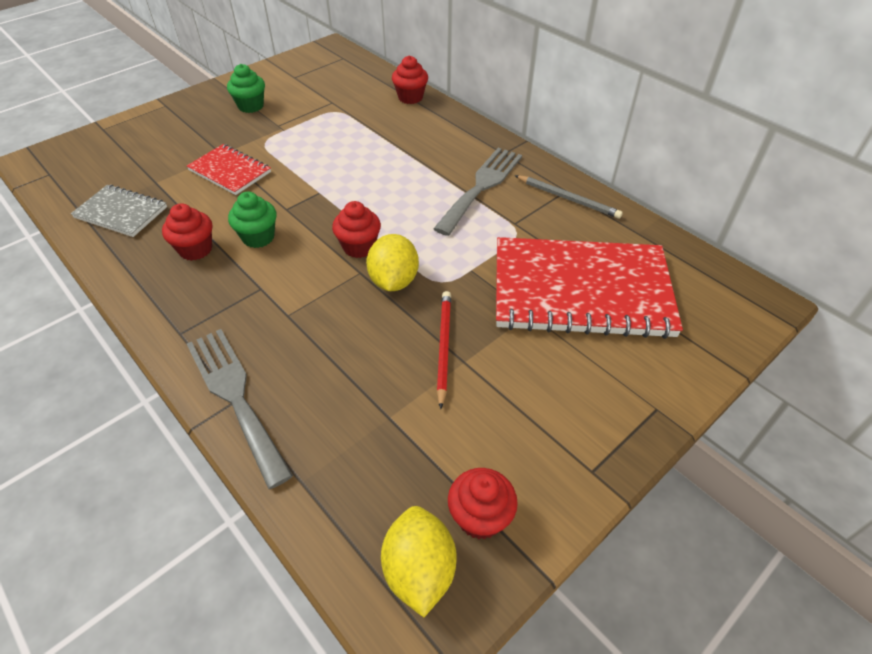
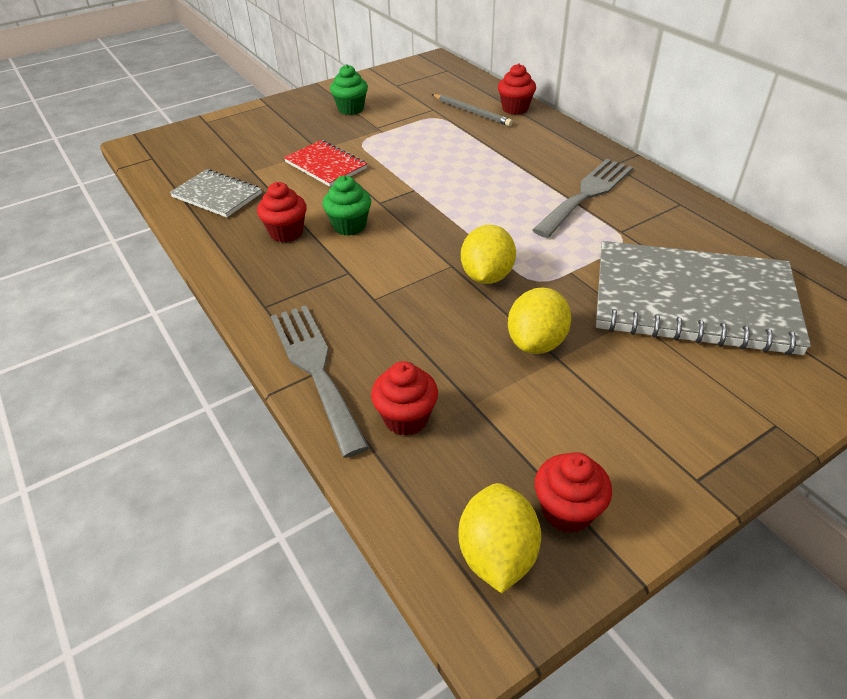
camera: 10 degrees right, 5 degrees down
(359, 247) = (452, 242): red cupcake -> red cupcake (406, 418)
(443, 347) = (536, 342): red pencil -> yellow lemon
(568, 198) = (682, 212): grey pencil -> grey pencil (472, 112)
(581, 290) = (693, 301): red notebook -> grey notebook

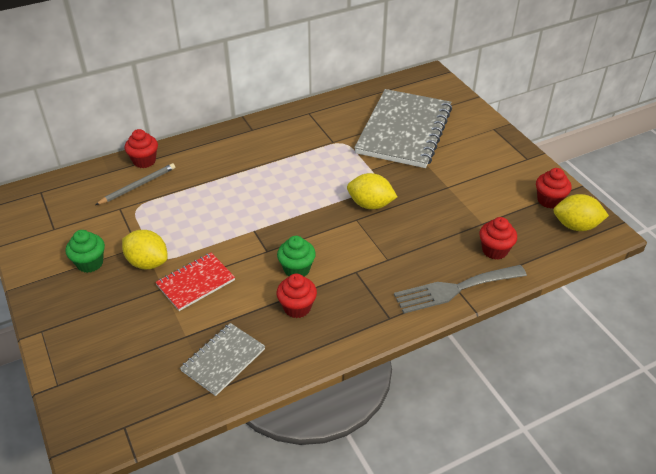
camera: 85 degrees left, 0 degrees up
(536, 342) = (434, 193): yellow lemon -> yellow lemon (147, 262)
(586, 194) = (287, 147): grey fork -> none

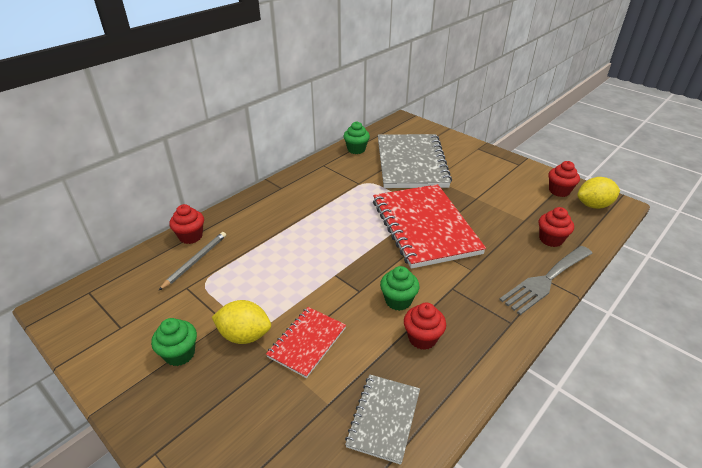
camera: 20 degrees left, 5 degrees down
(354, 102) = (356, 149): none -> green cupcake
(370, 204) = (424, 226): yellow lemon -> red notebook

